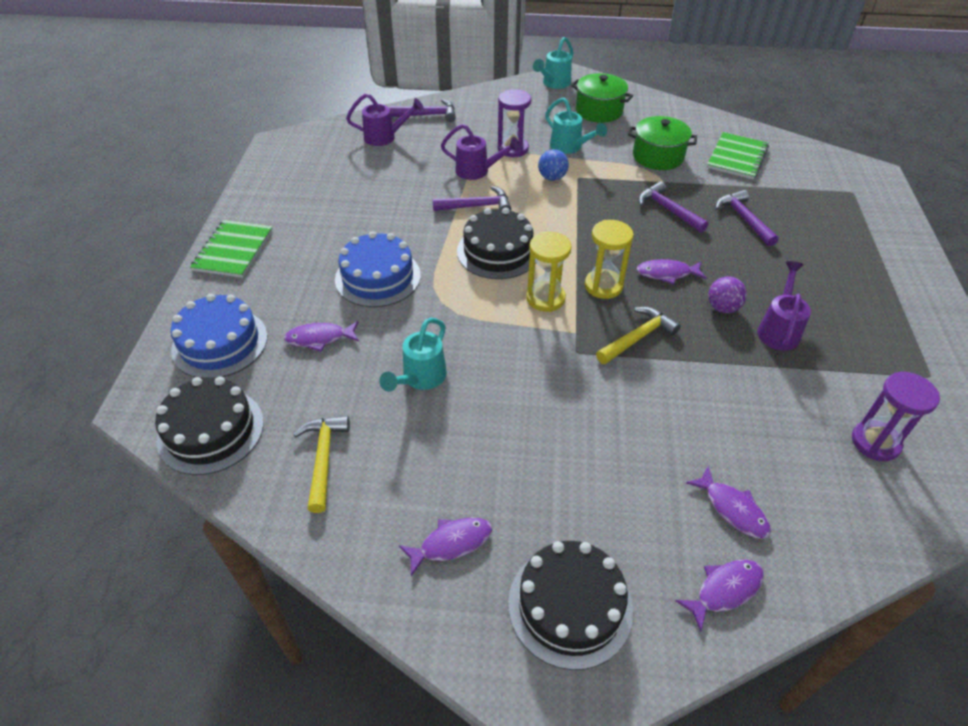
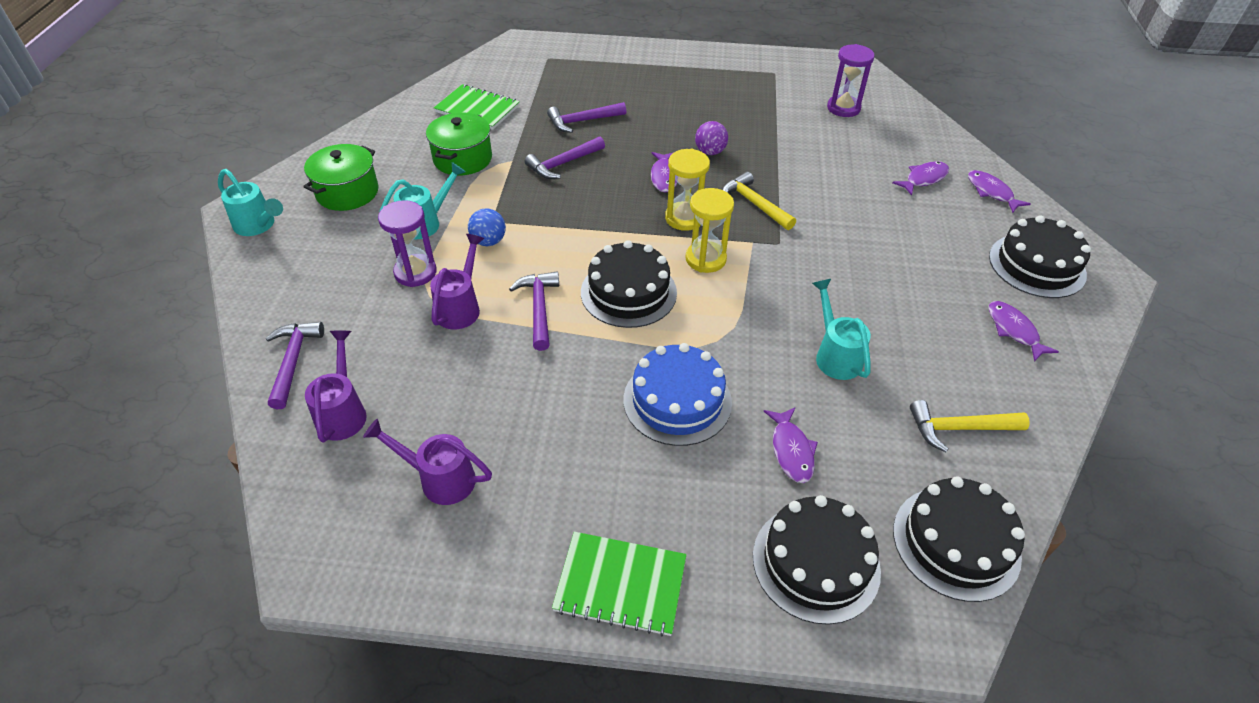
camera: 90 degrees left, 0 degrees up
(220, 343) = (816, 562): blue cake -> black cake
(420, 378) = (835, 355): turquoise watering can -> turquoise watering can turned 135 degrees counterclockwise
(778, 329) = (734, 128): purple watering can -> purple watering can (439, 479)

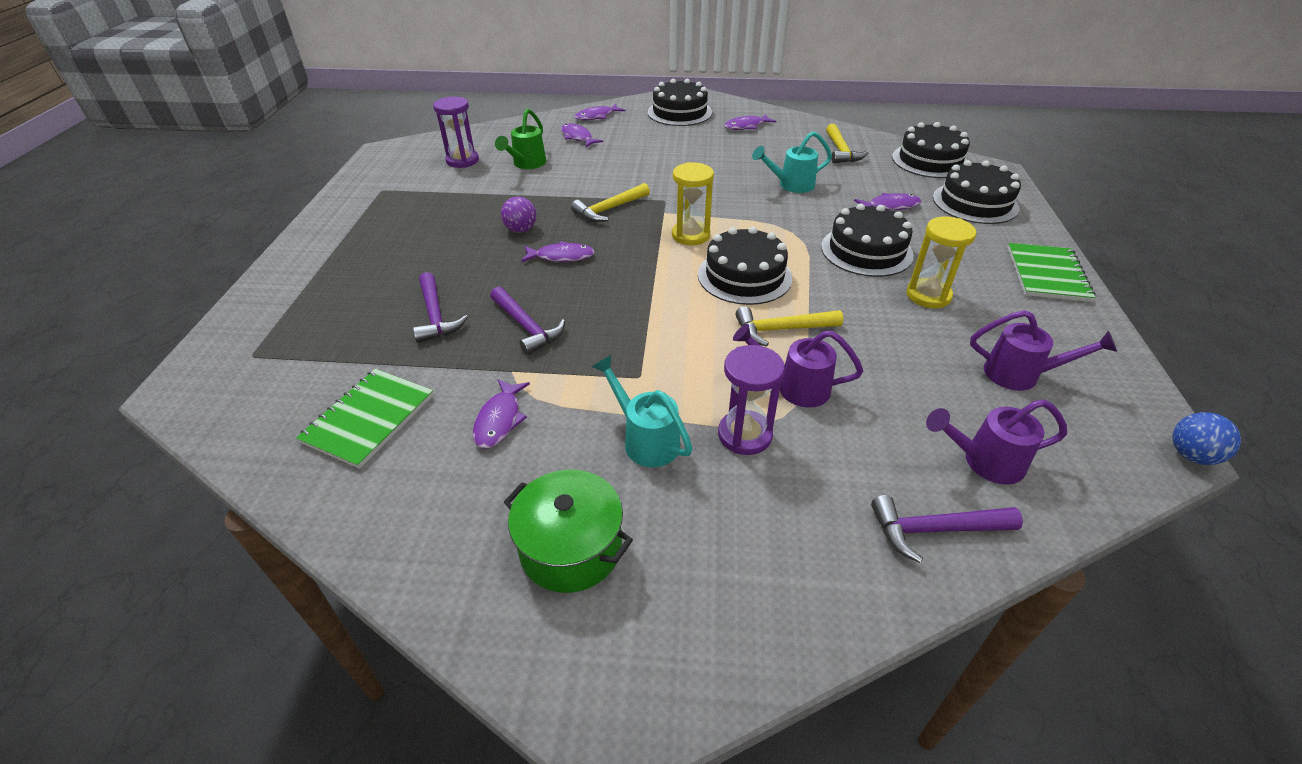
camera: 90 degrees left, 5 degrees down
(258, 226) = (662, 667): turquoise watering can -> none
(439, 479) = (1020, 375): purple watering can -> purple watering can turned 90 degrees counterclockwise
(462, 159) = (499, 420): green pot -> purple fish
(488, 241) = (678, 376): blue ball -> blue ball (1191, 455)
(539, 308) = (781, 330): purple hammer -> yellow hammer
(677, 401) = (866, 251): blue cake -> black cake
(684, 218) = (631, 246): yellow hourglass -> yellow hourglass (928, 295)
(845, 147) = (527, 164): none -> green watering can

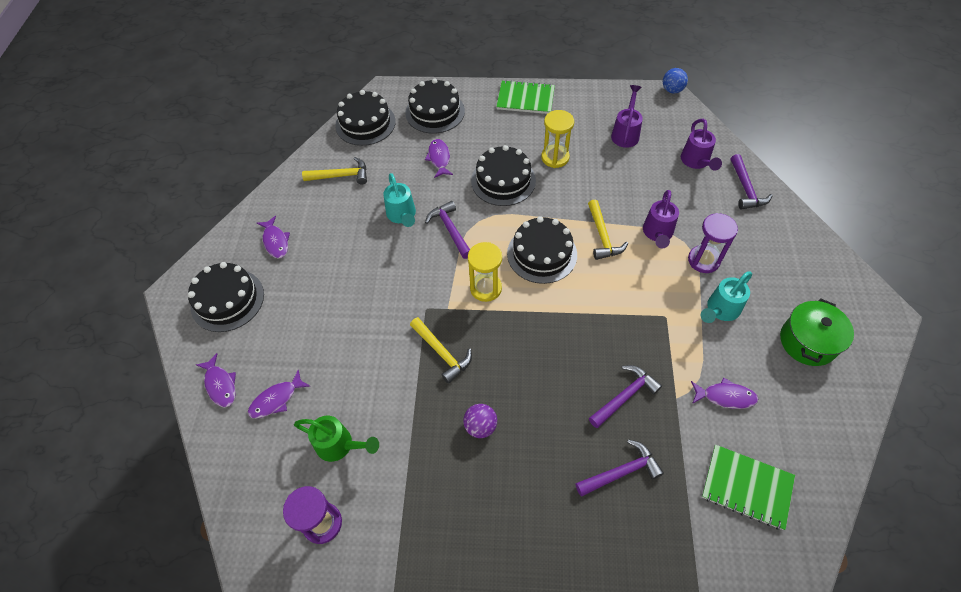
camera: 90 degrees left, 15 degrees up
(561, 257) = (524, 384): purple fish -> none
(775, 213) = (450, 229): none -> purple hammer

